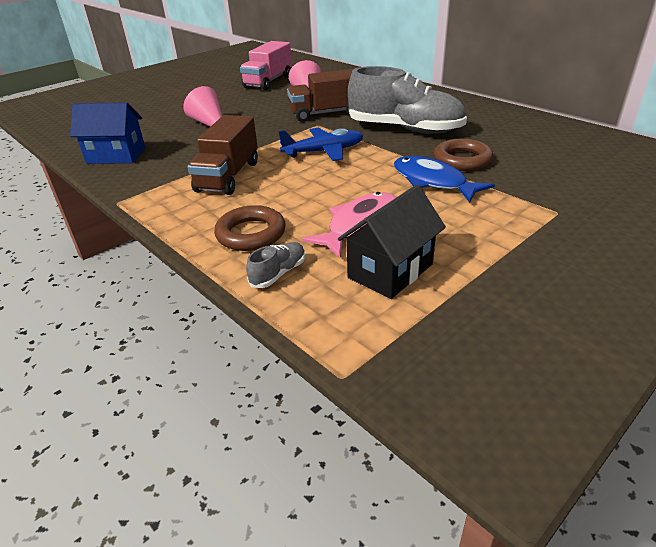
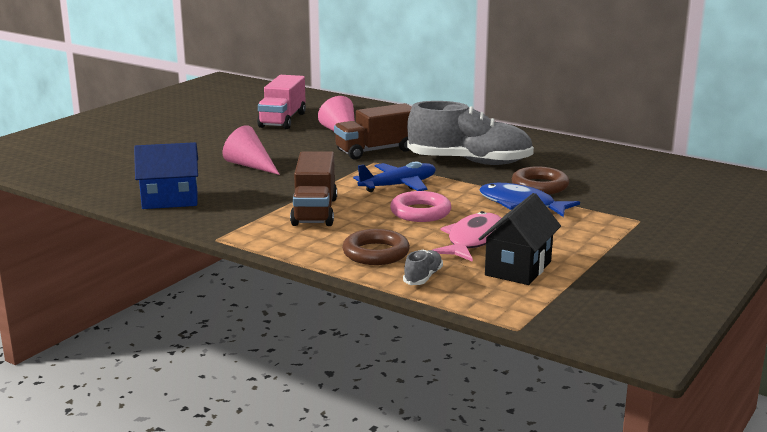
camera: 15 degrees left, 15 degrees down
(326, 184) = (420, 212): none -> pink ring

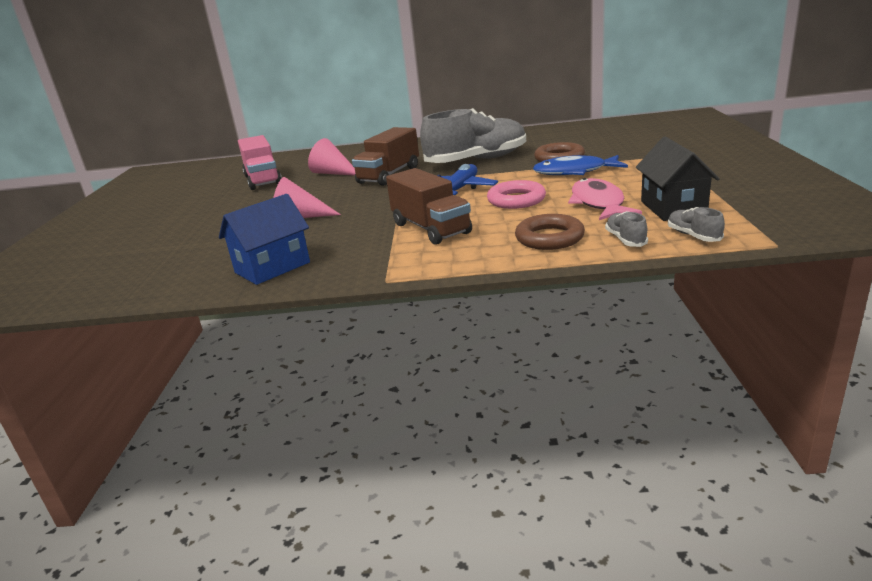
camera: 30 degrees left, 5 degrees up
(477, 296) = (693, 236): none -> grey shoe

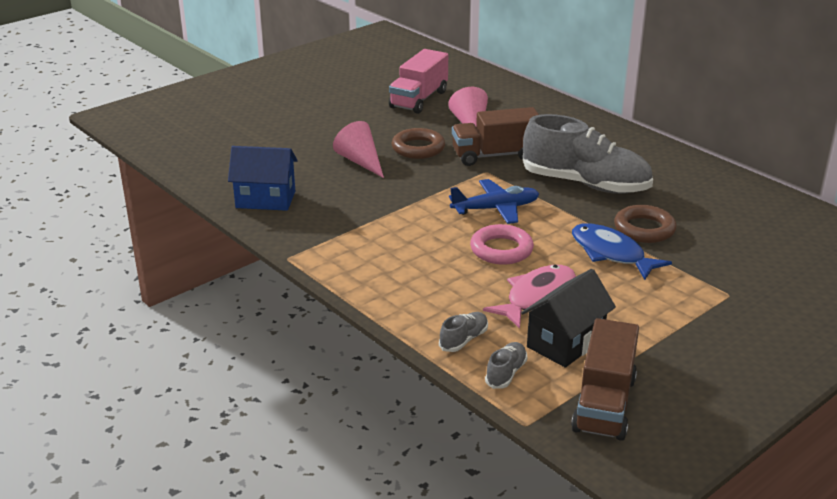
camera: 45 degrees right, 5 degrees up
(431, 228) = (396, 234): brown truck -> brown truck (604, 404)
(549, 238) = (432, 300): brown ring -> brown ring (418, 148)

